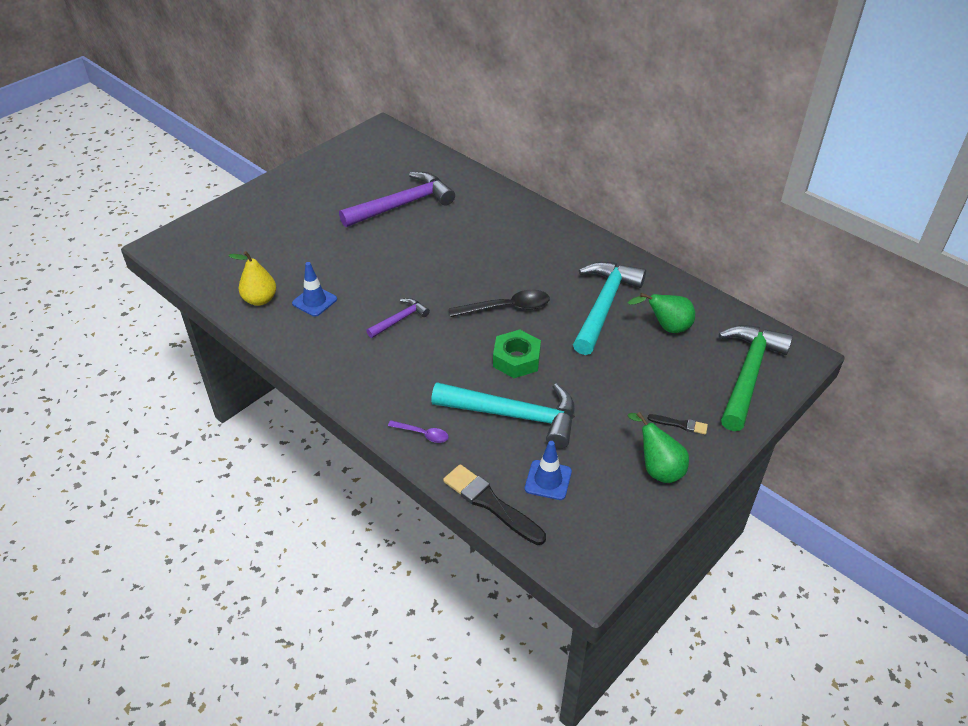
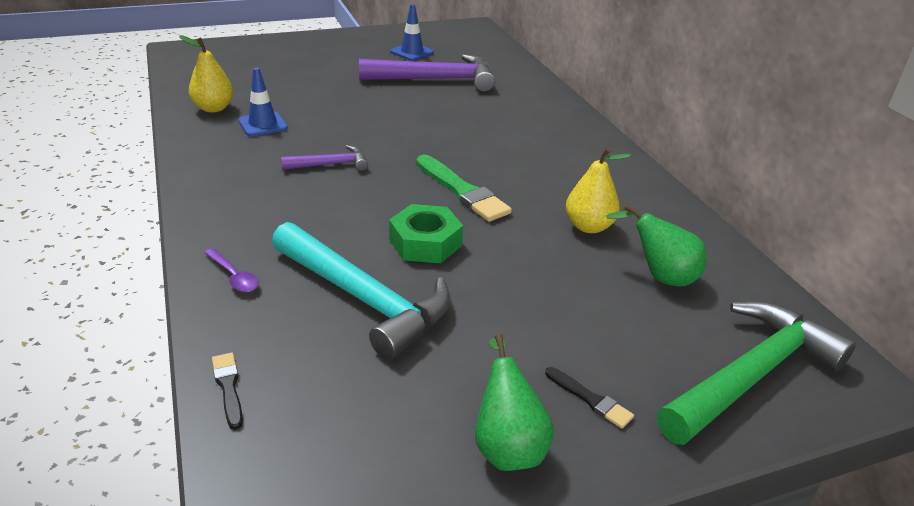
camera: 25 degrees right, 10 degrees down
(490, 503) = (228, 387): black brush -> black brush, size x0.52
(506, 308) = (462, 191): black spoon -> green brush
(548, 480) = (332, 391): blue traffic cone -> blue traffic cone (412, 52)
(603, 305) = (589, 226): turquoise hammer -> yellow pear

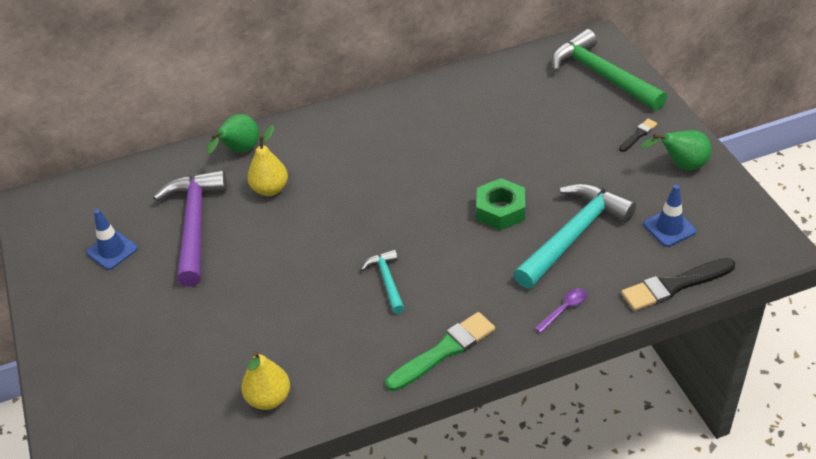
camera: 85 degrees left, 10 degrees up
(228, 387) = (674, 285): black brush -> black brush, size x1.92
(263, 124) = (307, 347): blue traffic cone -> blue traffic cone (669, 228)
(331, 164) = (387, 281): purple hammer -> turquoise hammer
(462, 191) = (423, 194): green brush -> green brush (444, 351)
(589, 226) = (464, 128): yellow pear -> yellow pear (270, 189)
(660, 276) = (518, 100): green pear -> green pear (239, 151)

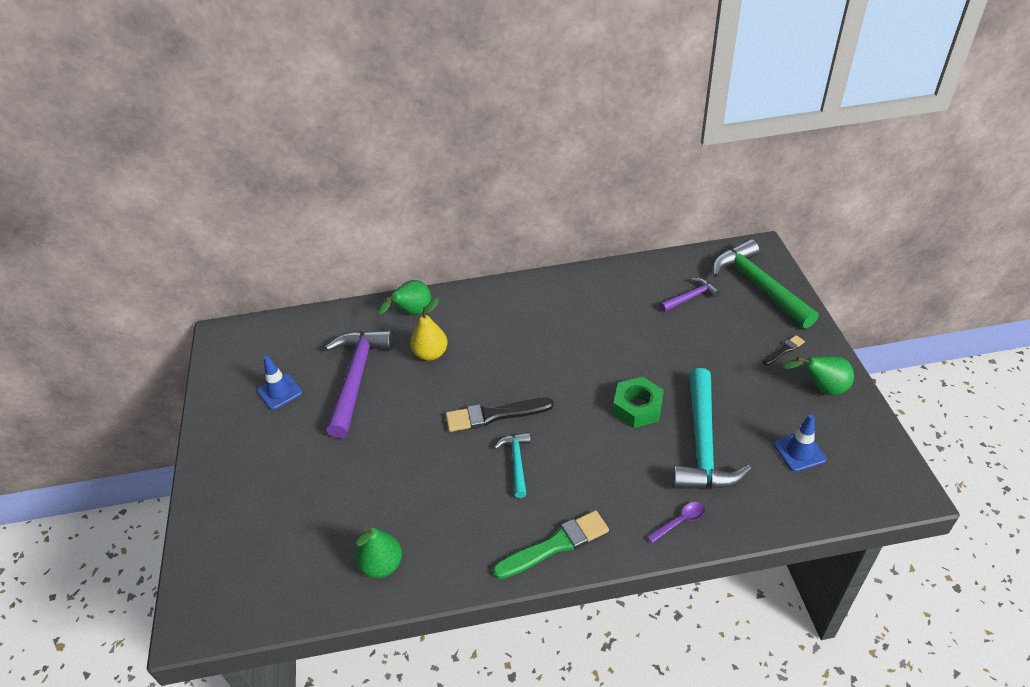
camera: 10 degrees right, 0 degrees up
(269, 398) = (382, 565): yellow pear -> green pear
(534, 96) = (690, 297): none -> purple hammer
(573, 235) = (703, 444): turquoise hammer -> turquoise hammer turned 135 degrees clockwise
(674, 285) = (795, 515): black brush -> black brush (494, 415)

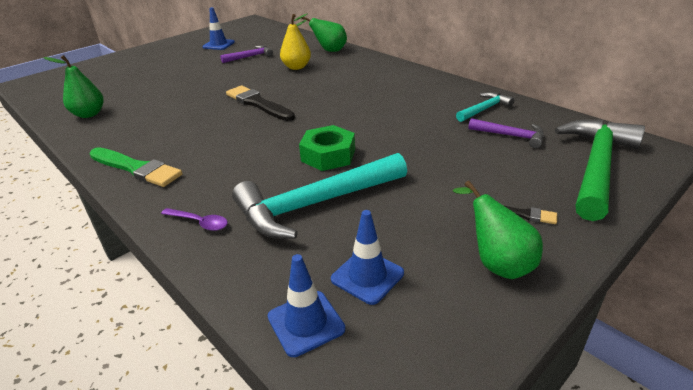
camera: 55 degrees right, 10 degrees down
(356, 378) = (250, 57): purple hammer -> purple hammer, size x0.50
(516, 462) = (216, 126): turquoise hammer -> turquoise hammer (484, 109)
(824, 498) = (306, 323): none -> blue traffic cone

